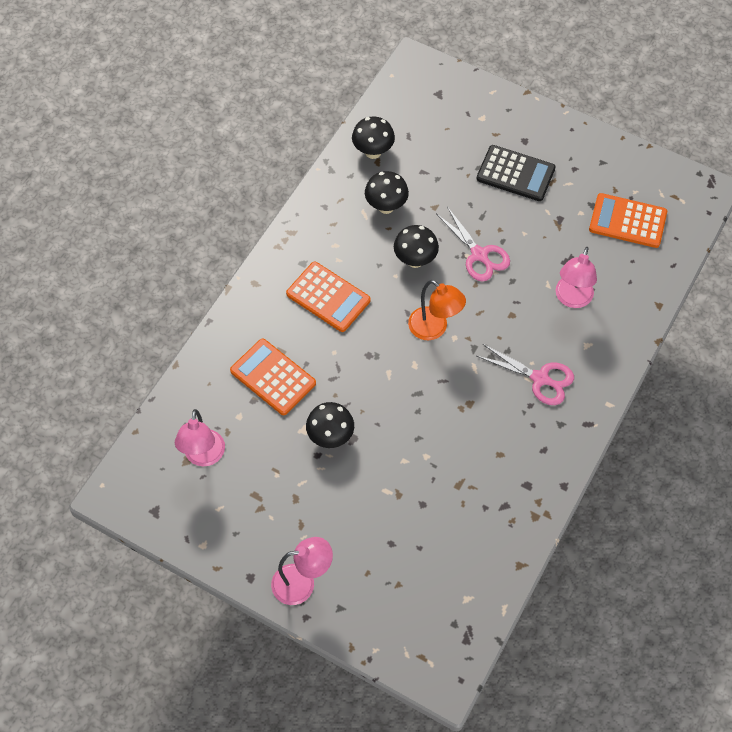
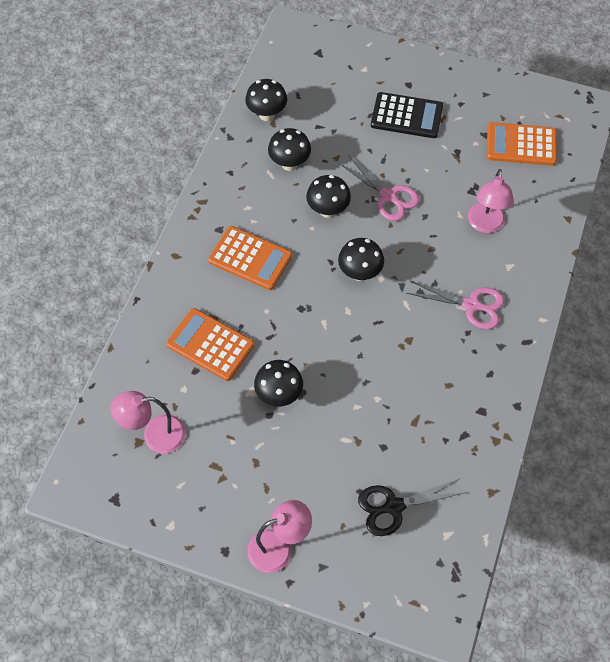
camera: 10 degrees left, 0 degrees up
(203, 456) = (155, 435): pink lamp -> pink lamp turned 90 degrees clockwise
(421, 563) = (394, 506): none -> black scissors
(434, 329) = (359, 273): orange lamp -> black mushroom

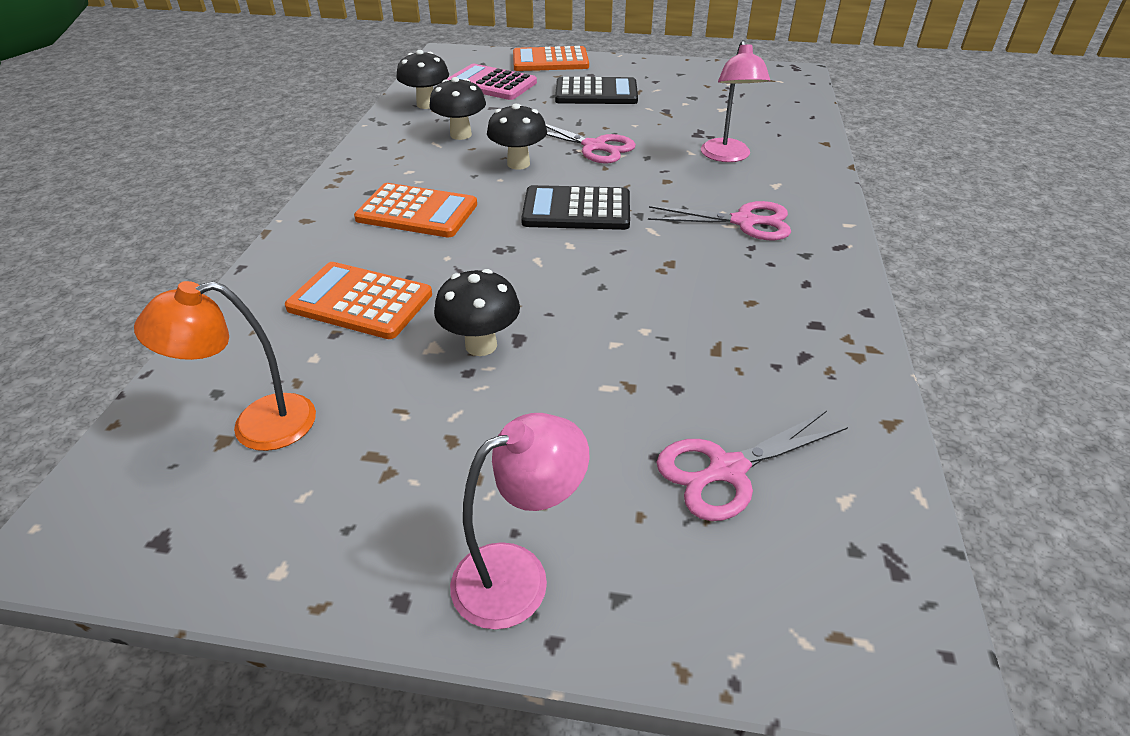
camera: 10 degrees left, 20 degrees down
(155, 435) = (257, 426): pink lamp -> orange lamp
(322, 88) = (491, 84): none -> pink calculator
(359, 273) = (576, 210): black mushroom -> black calculator
(394, 506) = (727, 470): black scissors -> pink scissors
(521, 145) = (738, 100): orange calculator -> orange calculator (550, 61)

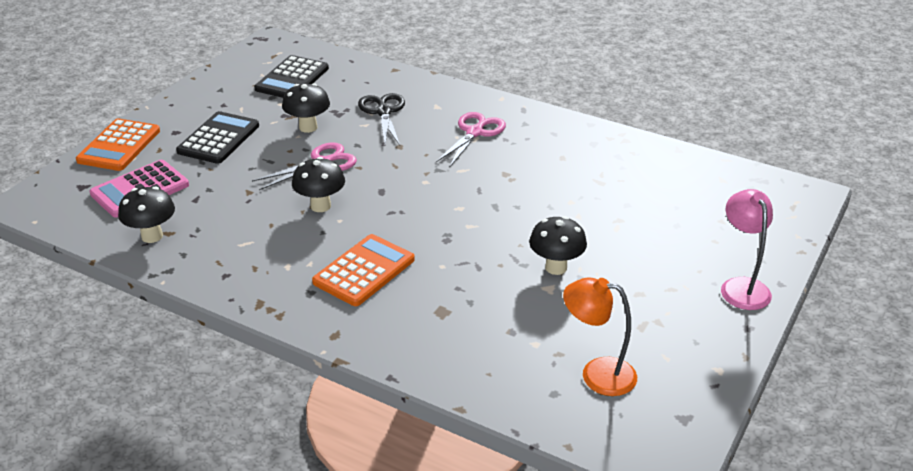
camera: 70 degrees left, 5 degrees down
(257, 426) = (597, 374): orange lamp -> orange lamp turned 105 degrees clockwise
(360, 301) = (478, 315): orange calculator -> none
(461, 135) = (239, 226): black mushroom -> black mushroom (308, 127)
(576, 210) = (414, 194): black calculator -> black calculator (292, 79)
(727, 156) = (383, 112): pink lamp -> black scissors
(727, 470) = (693, 206): pink scissors -> none

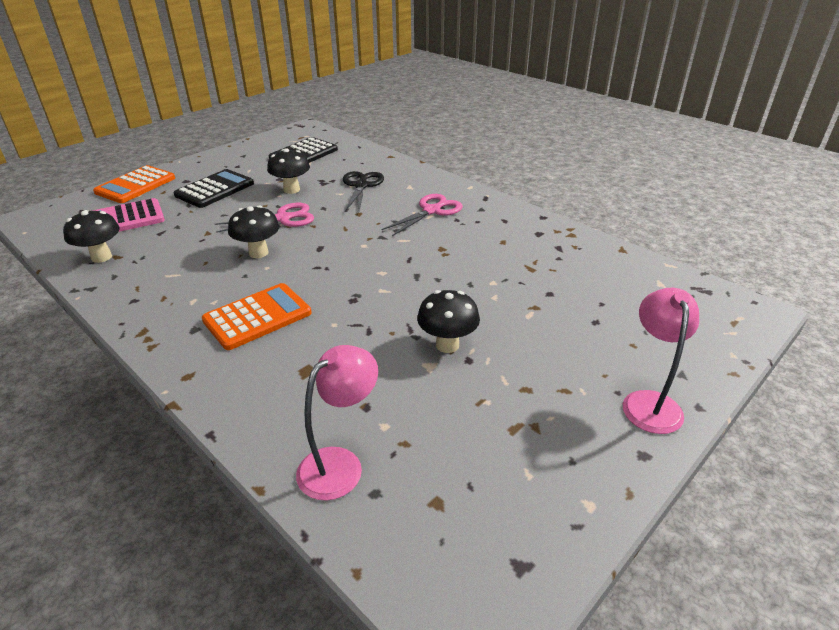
camera: 15 degrees right, 0 degrees up
(515, 378) = (340, 464): none -> pink lamp
(597, 374) = (436, 478): orange lamp -> none

